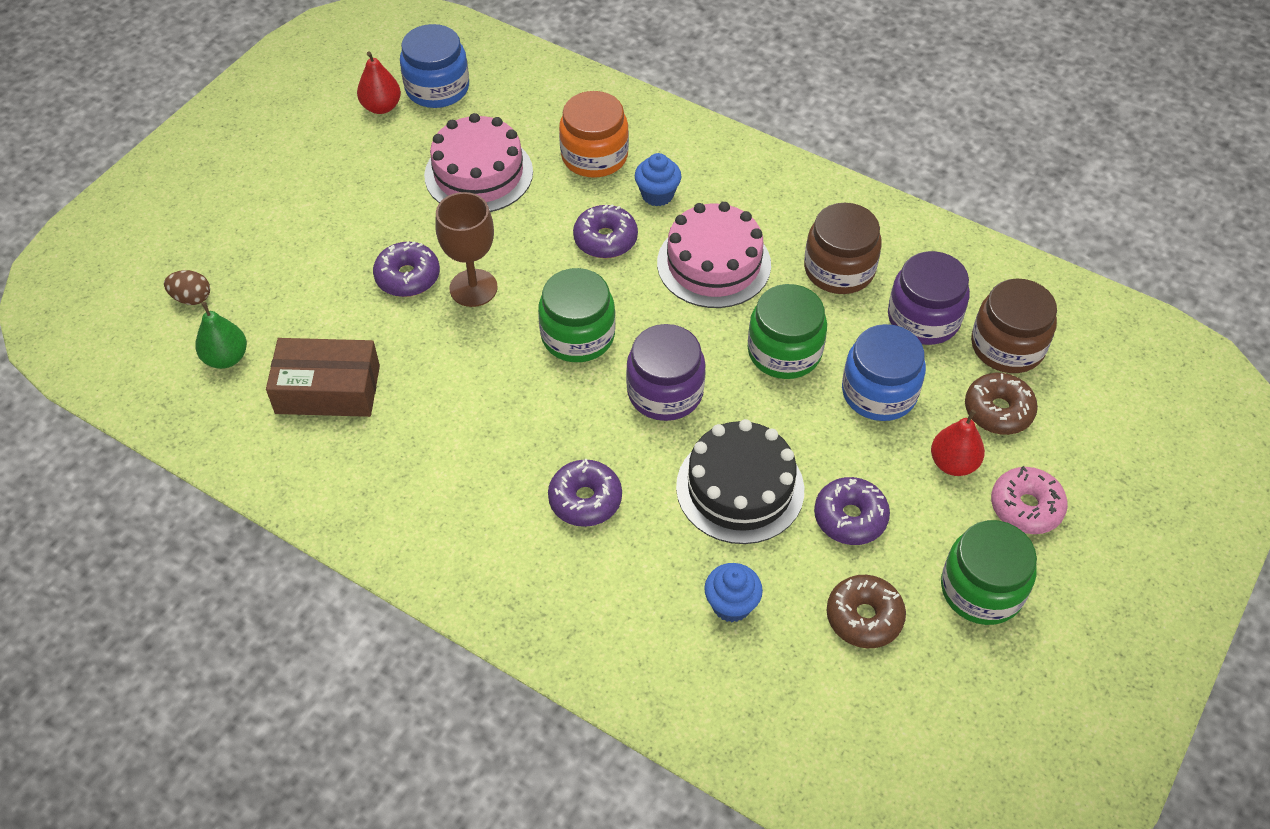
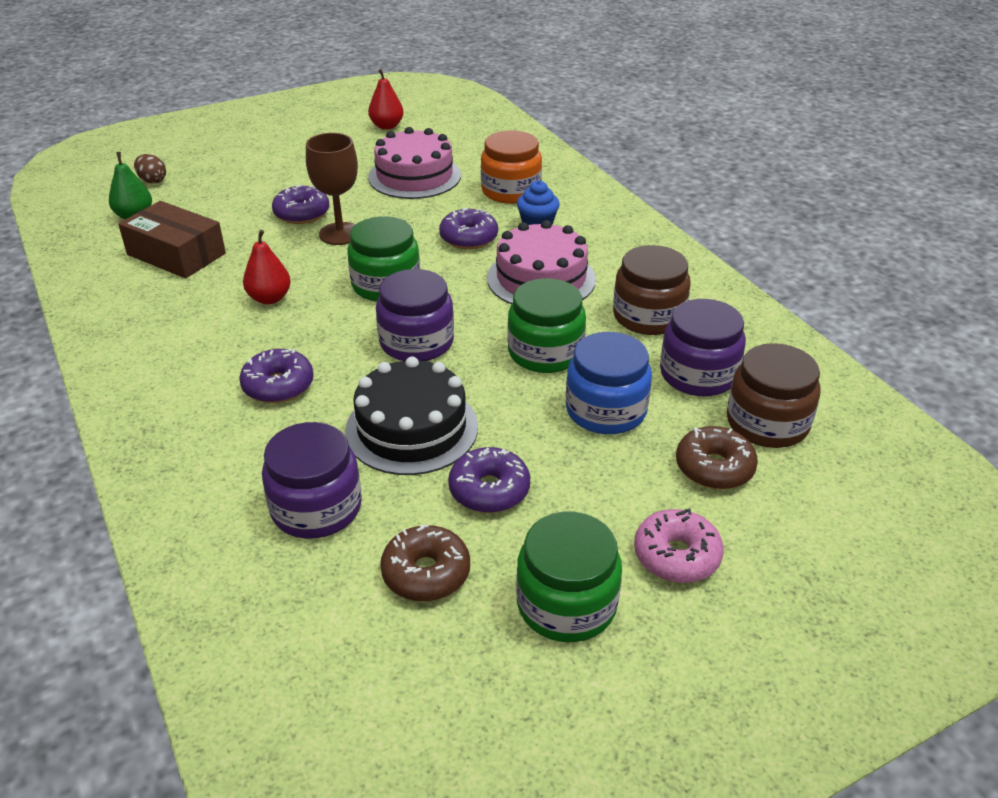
camera: 30 degrees right, 15 degrees down
(437, 88) = (435, 127): blue jar -> none
(731, 605) = (316, 508): blue cupcake -> purple jar
(953, 463) = (630, 490): red pear -> red pear (269, 298)

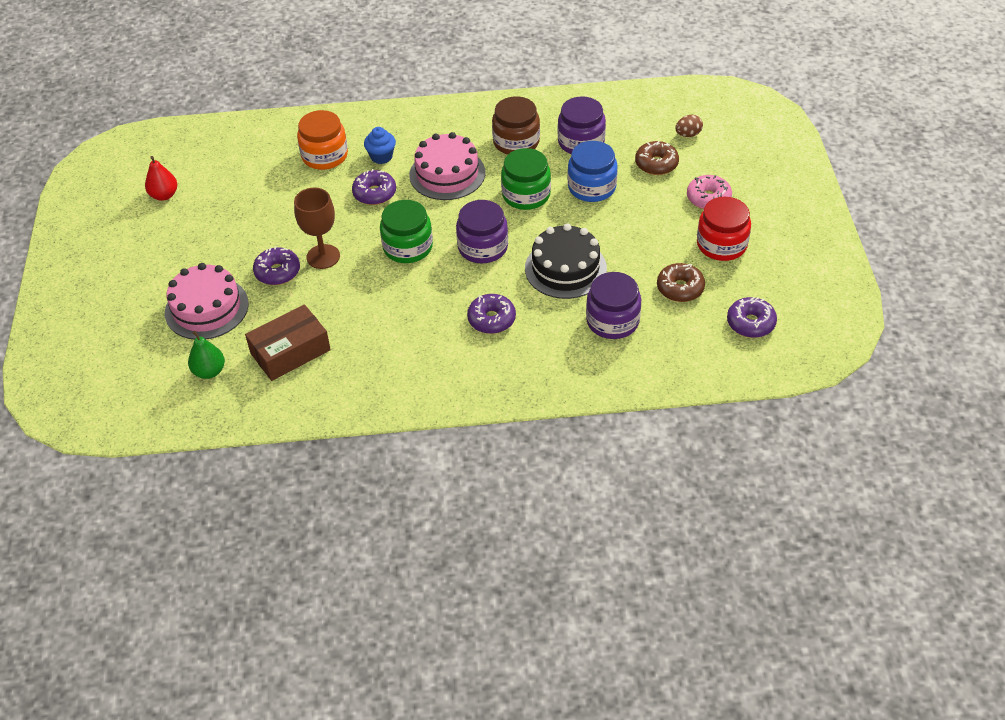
camera: 65 degrees left, 10 degrees up
(152, 181) = (152, 354): brown egg -> brown egg (688, 134)
(269, 298) = (387, 308): red pear -> none
(414, 176) = (264, 199): pink cake -> pink cake (206, 308)
(489, 490) = (632, 250): purple donut -> purple donut (750, 323)
(566, 604) = (721, 244): green jar -> red jar
(767, 423) = (633, 133): brown jar -> none

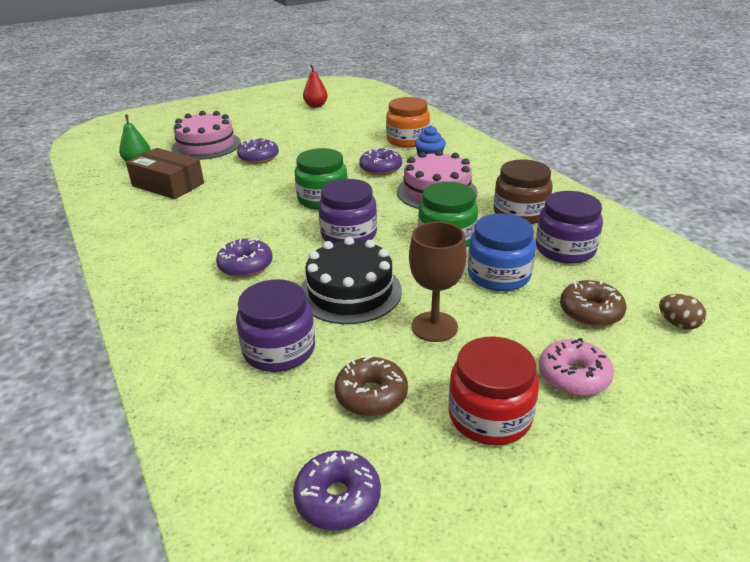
camera: 65 degrees right, 15 degrees down
(323, 256) = (287, 169): brown goblet -> brown goblet (434, 326)

